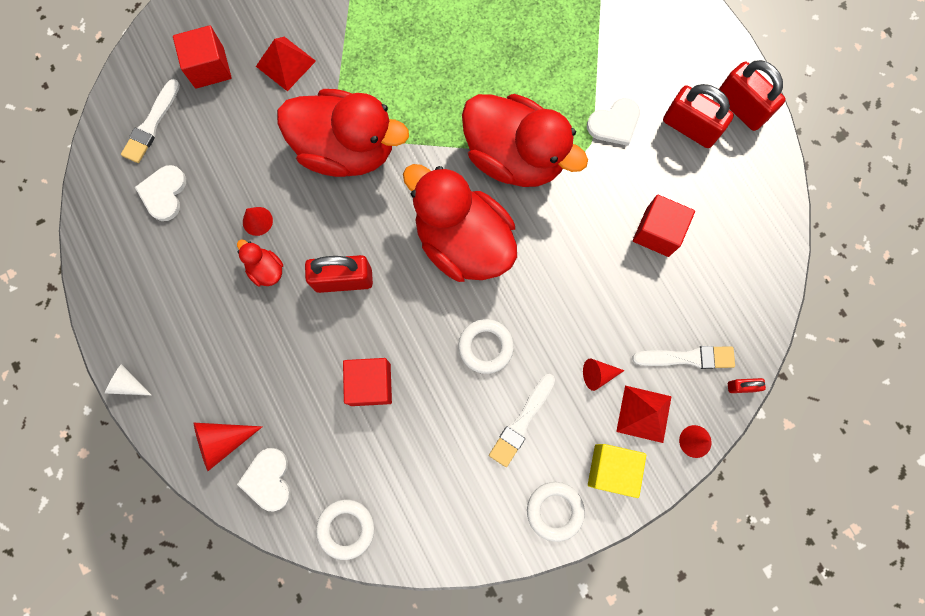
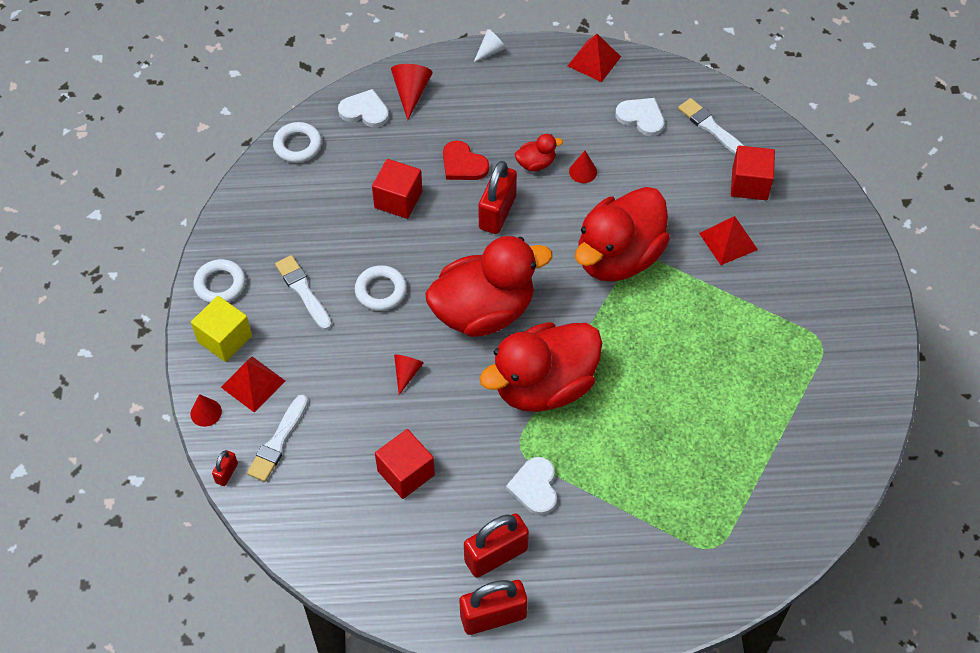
camera: 115 degrees right, 20 degrees down
(103, 269) = (594, 61): none -> red pyramid
(297, 340) = (463, 164): none -> red heart
(598, 374) = (307, 364): red cone -> red cone (407, 373)

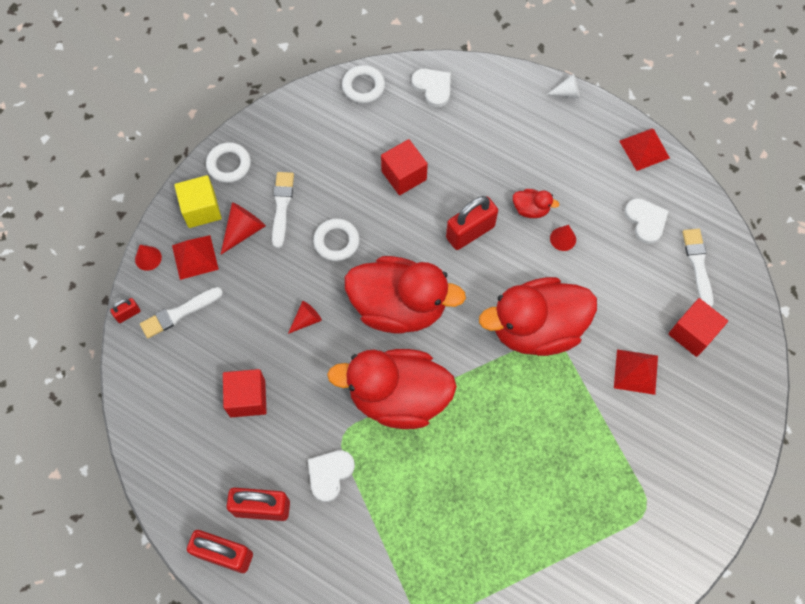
camera: 35 degrees right, 10 degrees up
(411, 93) = (479, 92): red cone -> red cone (243, 230)
(463, 164) = (474, 176): red heart -> none

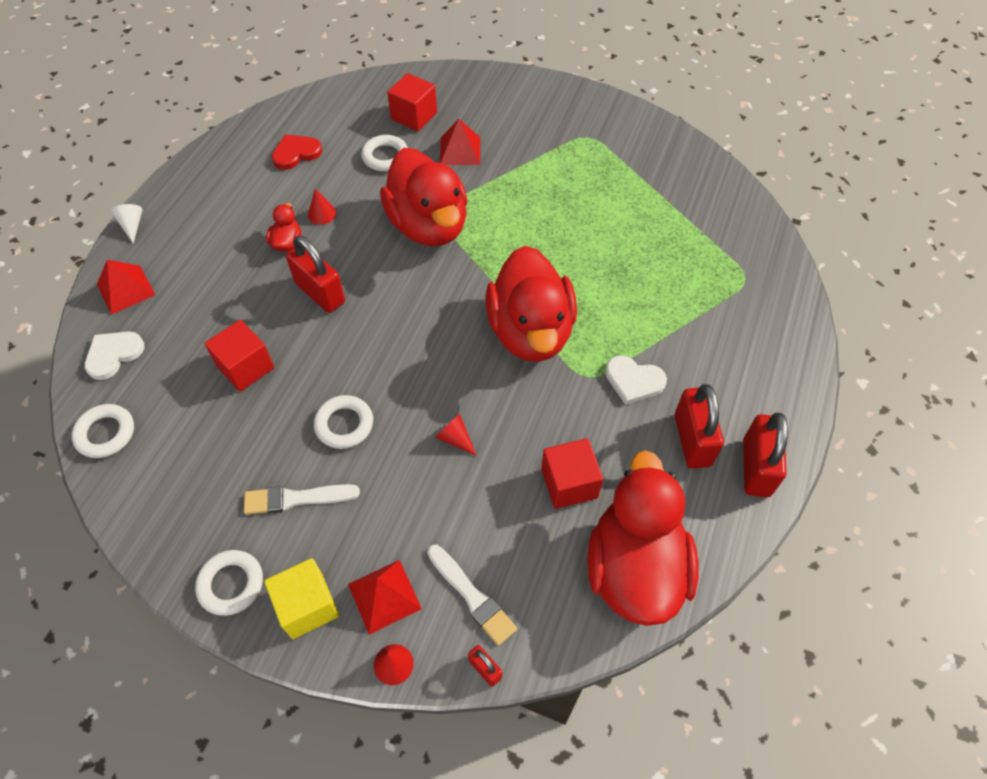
camera: 100 degrees left, 10 degrees down
(243, 230) = (337, 540): red cone -> none
(399, 307) = (423, 346): red duck -> red duck (634, 568)
(633, 300) = (385, 157): none -> white ring
(644, 149) = (210, 159): red pyramid -> red pyramid (126, 289)
(646, 221) = (296, 153): white heart -> red heart
(698, 264) = (341, 115): white brush -> none

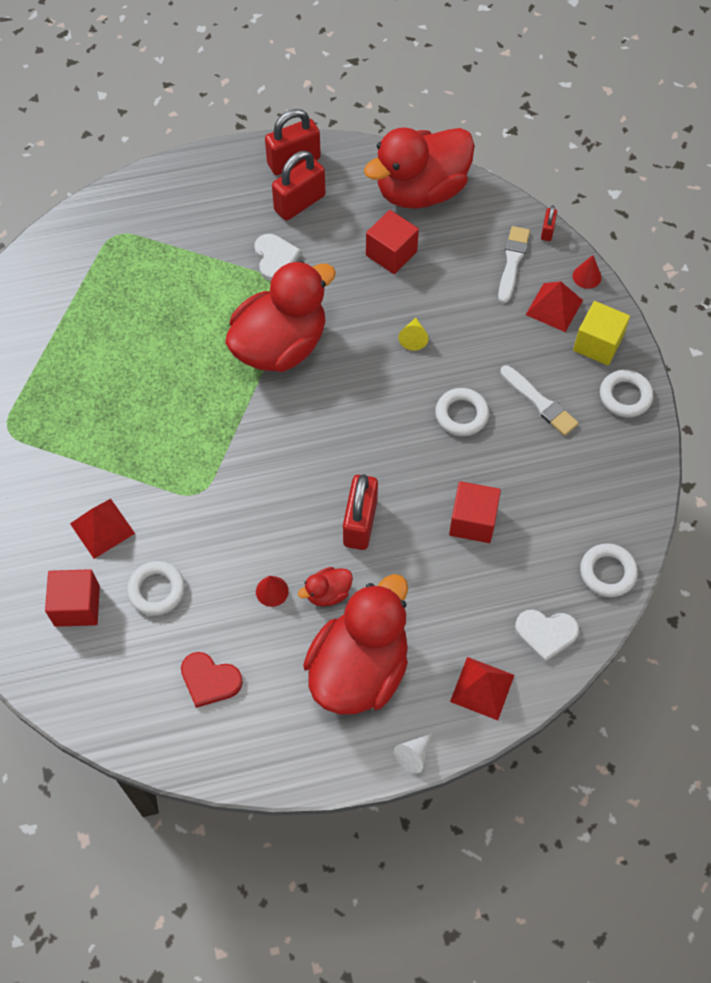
camera: 125 degrees left, 5 degrees up
(428, 226) = (221, 490): red duck -> red duck (359, 669)
(455, 438) = (413, 338): red cone -> yellow cone

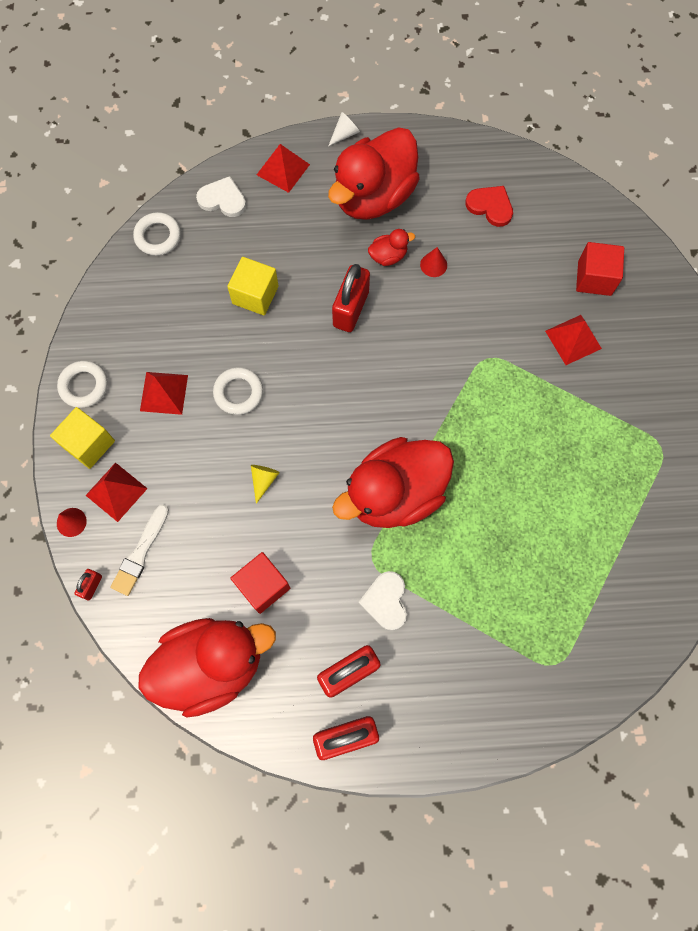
camera: 170 degrees left, 10 degrees up
(156, 590) = (528, 280): white ring -> none
(472, 521) = (255, 295): red cube -> yellow cube
(540, 403) = (164, 393): white brush -> red pyramid

